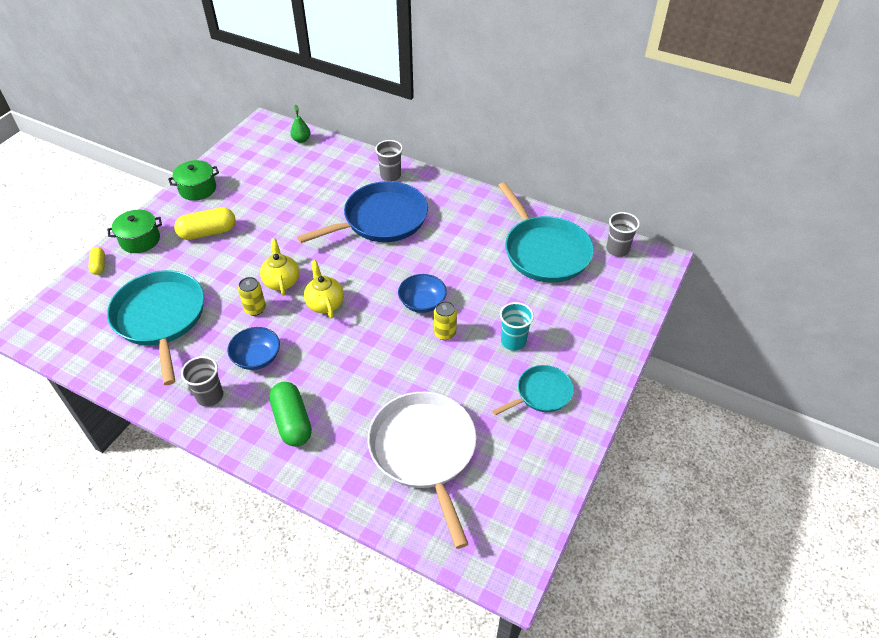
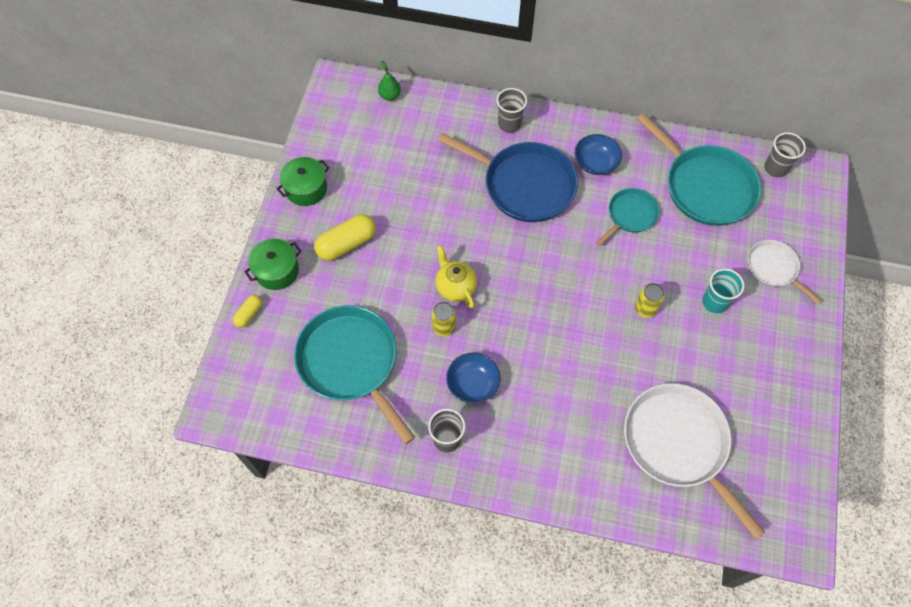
camera: 15 degrees left, 15 degrees up
(99, 265) = (249, 314): yellow capsule -> yellow capsule turned 60 degrees clockwise
(292, 421) = (541, 446): green capsule -> none
(325, 304) = (512, 303): yellow teapot -> none
(381, 220) = (524, 185): blue pan -> blue pan turned 75 degrees clockwise
(422, 303) = (609, 278): blue bowl -> blue bowl (595, 163)
(541, 393) = (761, 354): turquoise pan -> turquoise pan (630, 215)
(583, 326) = (774, 268): none -> white pan

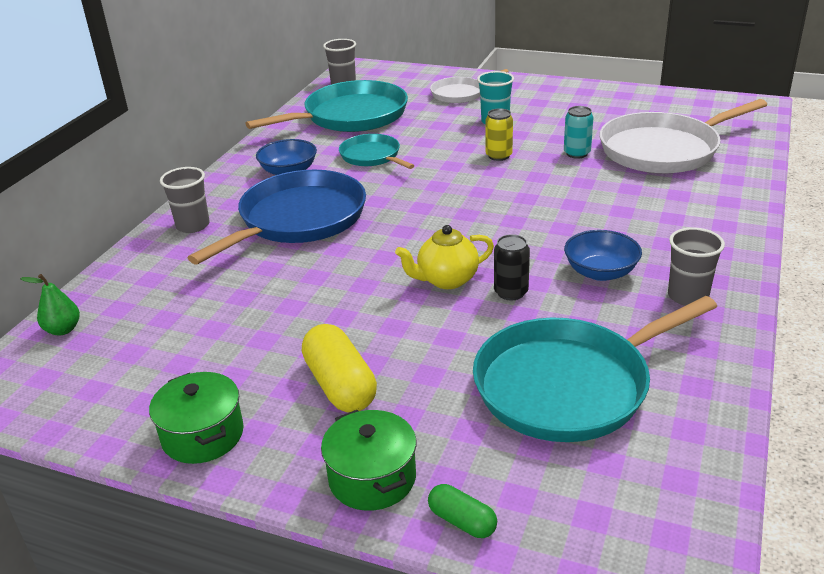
camera: 80 degrees left, 30 degrees down
(249, 314) = (462, 521): yellow capsule -> green capsule
(444, 327) = (511, 292): yellow can -> black can
(659, 371) = (577, 153): none -> turquoise can

